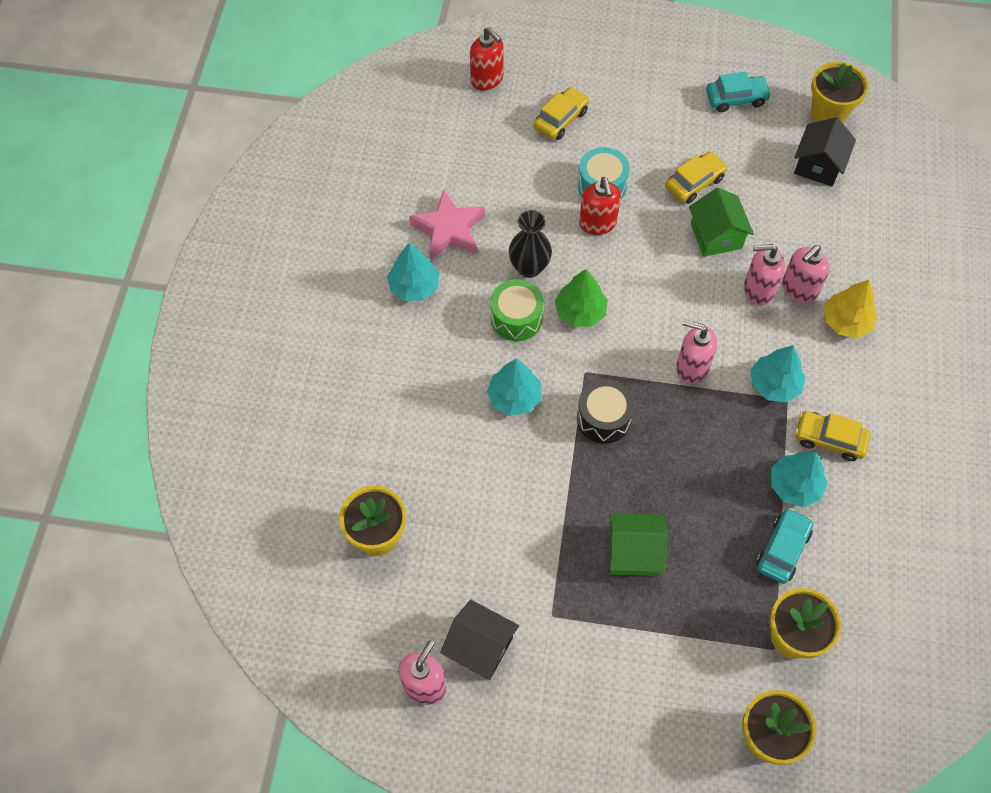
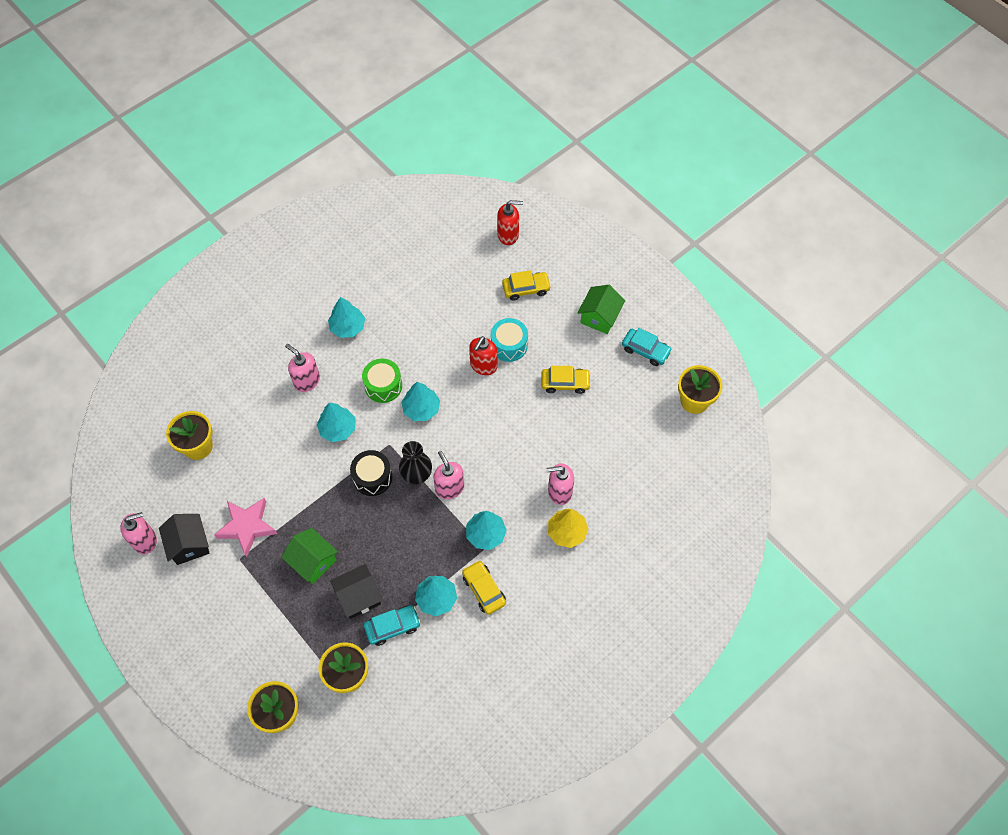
camera: 40 degrees right, 0 degrees up
(449, 229) = (398, 308): pink star -> pink star (247, 527)
(487, 79) = (508, 235): red soap dispenser -> red soap dispenser turned 90 degrees counterclockwise
(529, 267) = (419, 362): black vase -> black vase (417, 476)
(580, 311) = (421, 409): green tree -> turquoise tree
(716, 236) = (544, 424): green house -> green house (599, 317)
(758, 290) = (535, 474): pink soap dispenser -> pink soap dispenser (306, 381)
(818, 165) = (653, 428): black house -> black house (359, 597)

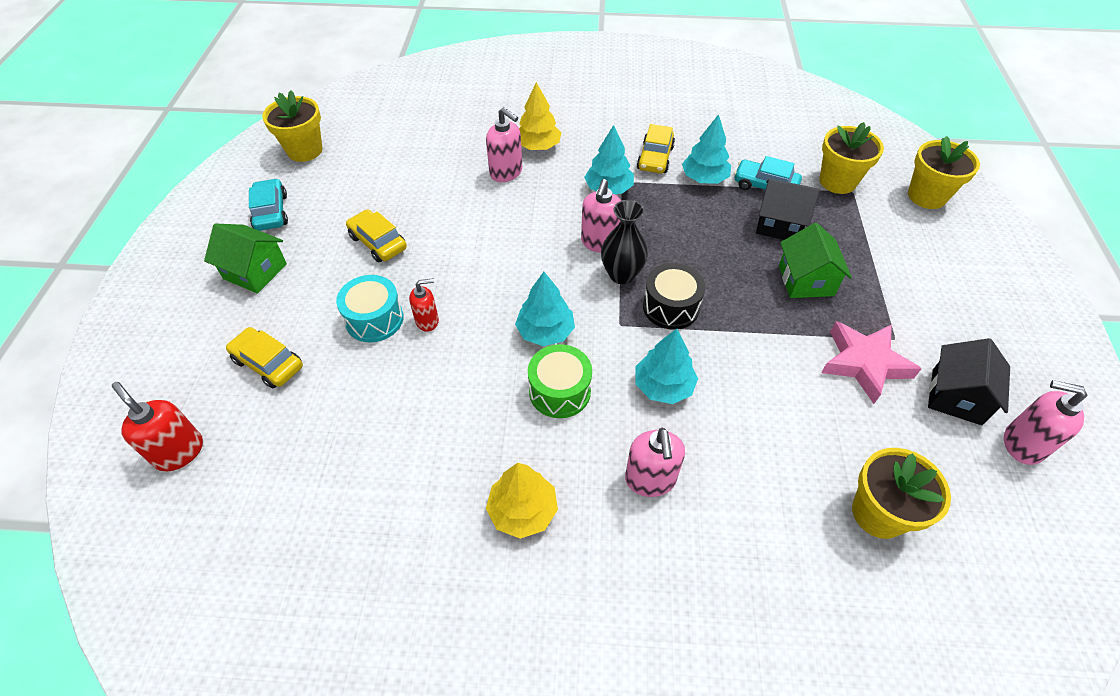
camera: 135 degrees left, 10 degrees down
(347, 327) = (523, 510): turquoise tree -> yellow tree
(483, 366) = (427, 321): red soap dispenser -> red soap dispenser, size x0.66
(599, 317) = (255, 271): green house -> green house turned 45 degrees clockwise

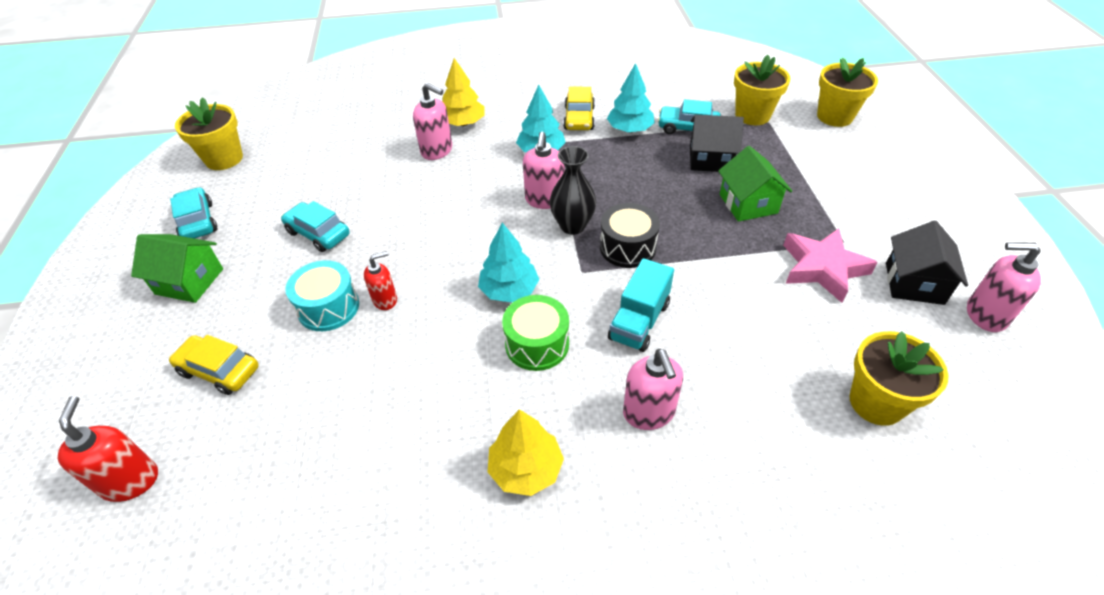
camera: 10 degrees left, 5 degrees down
(179, 451) = (130, 480): red soap dispenser -> red soap dispenser turned 45 degrees clockwise
(378, 242) = (318, 233): yellow car -> turquoise car
(663, 386) = (639, 321): turquoise tree -> turquoise truck

